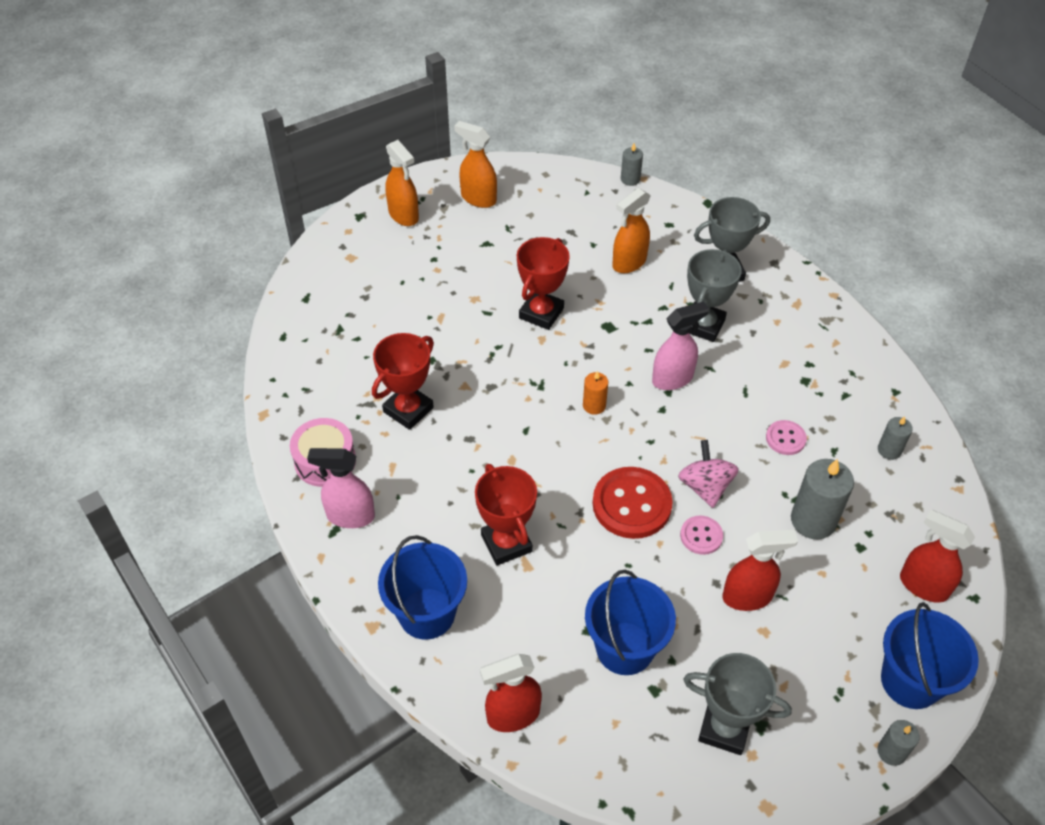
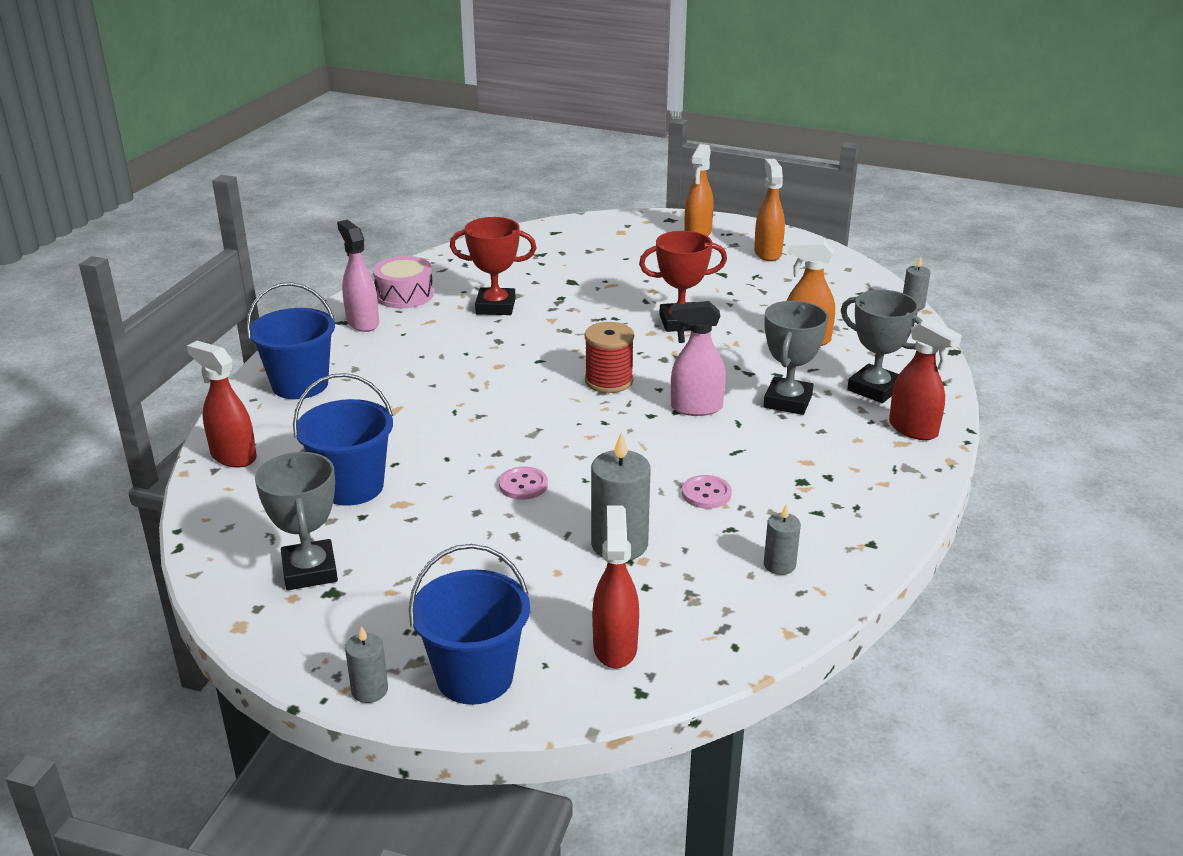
camera: 55 degrees right, 20 degrees down
(506, 543) = (407, 393): red trophy -> none
(594, 405) = (609, 381): orange candle -> red spool
(631, 504) = (517, 437): red button -> none
(673, 379) = (696, 408): pink spray bottle -> pink spray bottle turned 150 degrees clockwise
(703, 325) = (787, 401): grey trophy -> grey trophy turned 60 degrees counterclockwise
(705, 487) = (585, 468): pink spinning top -> none
(747, 597) = (478, 535): red spray bottle -> red spray bottle (913, 429)

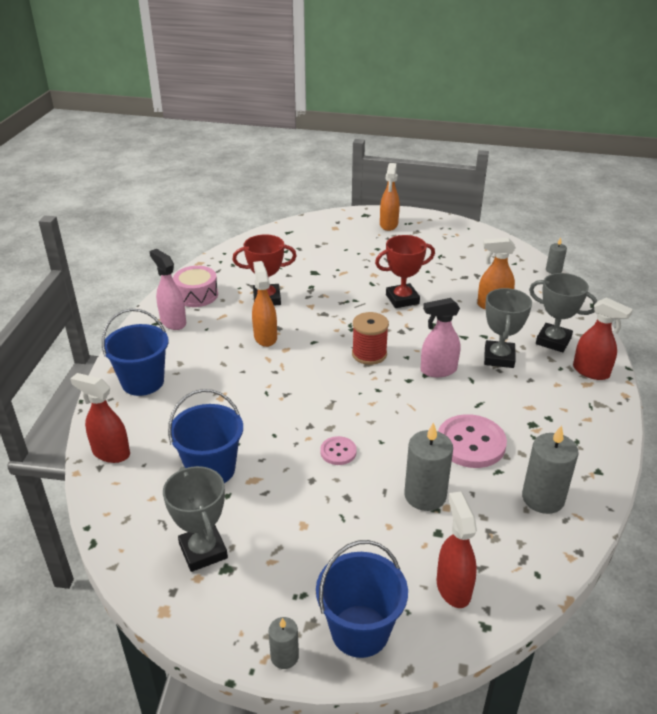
camera: 10 degrees left, 5 degrees up
(706, 494) = (471, 443): pink button -> pink button, size x1.91
(767, 253) = (442, 236): orange spray bottle -> orange spray bottle (265, 337)
(779, 565) = (543, 498): grey candle -> grey candle, size x1.82

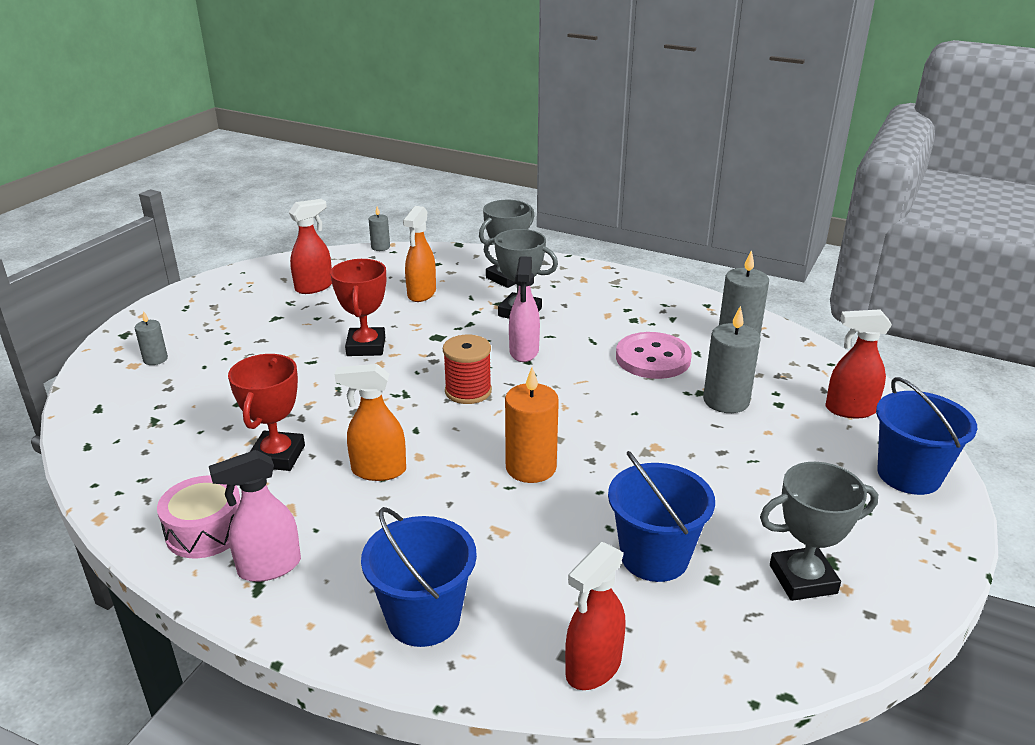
camera: 75 degrees left, 5 degrees down
(284, 656) = (949, 531): grey candle -> grey candle (155, 359)
(290, 398) = (531, 467): none -> orange candle
(338, 452) = (645, 445): pink button -> none
(388, 225) = (174, 322): orange spray bottle -> none
(591, 372) = (566, 272): red spray bottle -> red spray bottle (314, 287)

